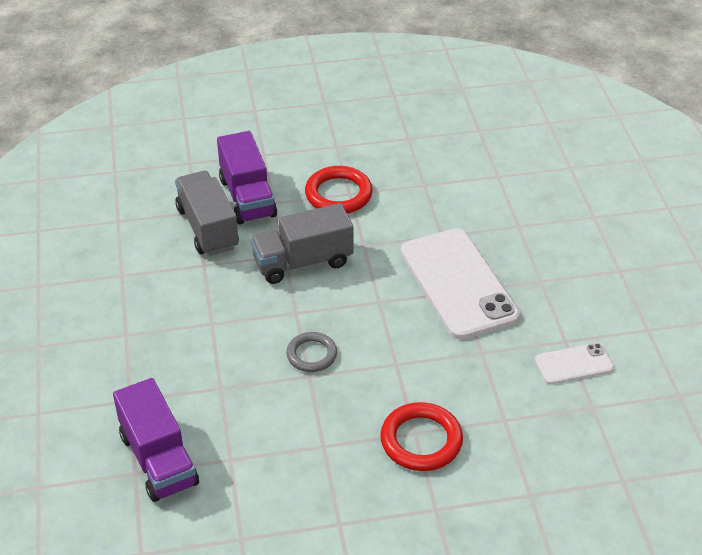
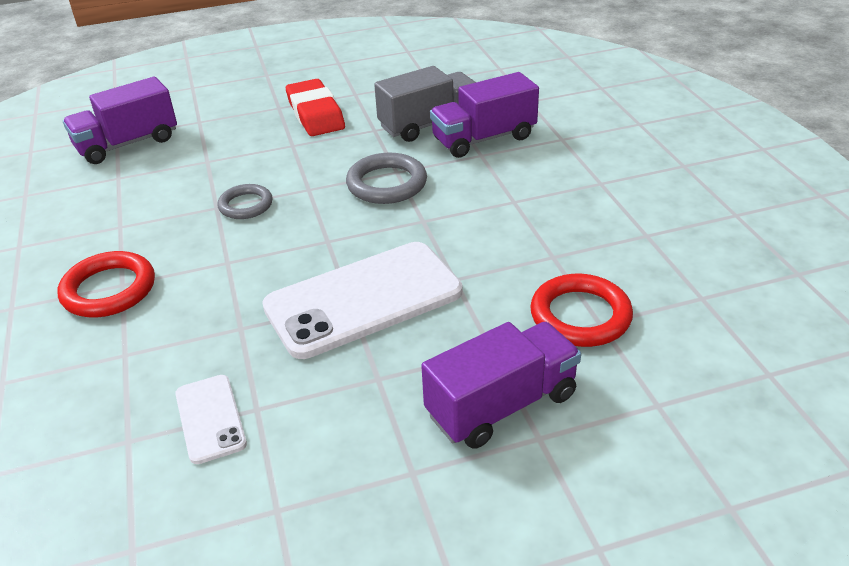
camera: 85 degrees right, 5 degrees down
(154, 305) = (315, 114): none -> red eraser
(302, 262) = (387, 184): grey truck -> grey ring
(338, 194) = (509, 194): red ring -> red ring (580, 316)
(567, 228) = (501, 405): none -> purple truck

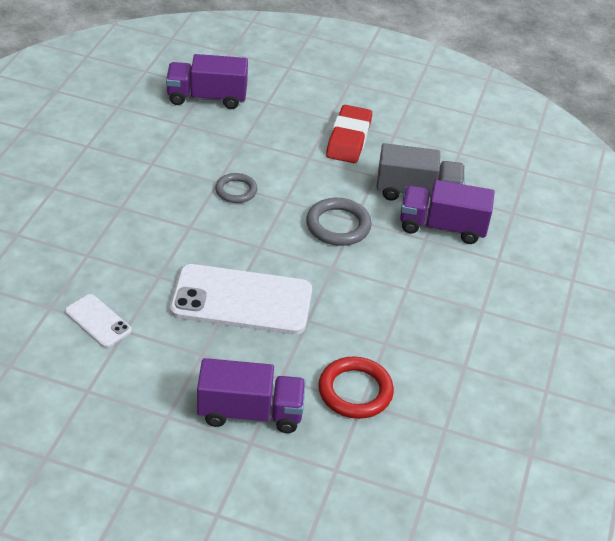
camera: 30 degrees right, 5 degrees up
(109, 289) = (111, 206): red ring -> none
(210, 418) = (98, 321): white phone -> white phone turned 60 degrees counterclockwise

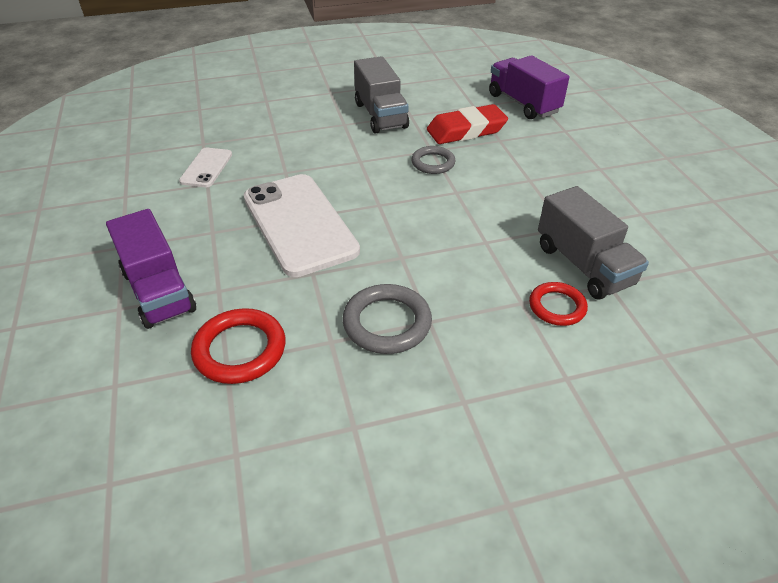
camera: 60 degrees right, 0 degrees up
(132, 180) = (380, 115): none -> grey truck
(338, 225) = (463, 235): grey ring -> grey ring (387, 323)
(348, 139) = (591, 190): red eraser -> red eraser (466, 130)
(442, 227) = (557, 307): purple truck -> red ring

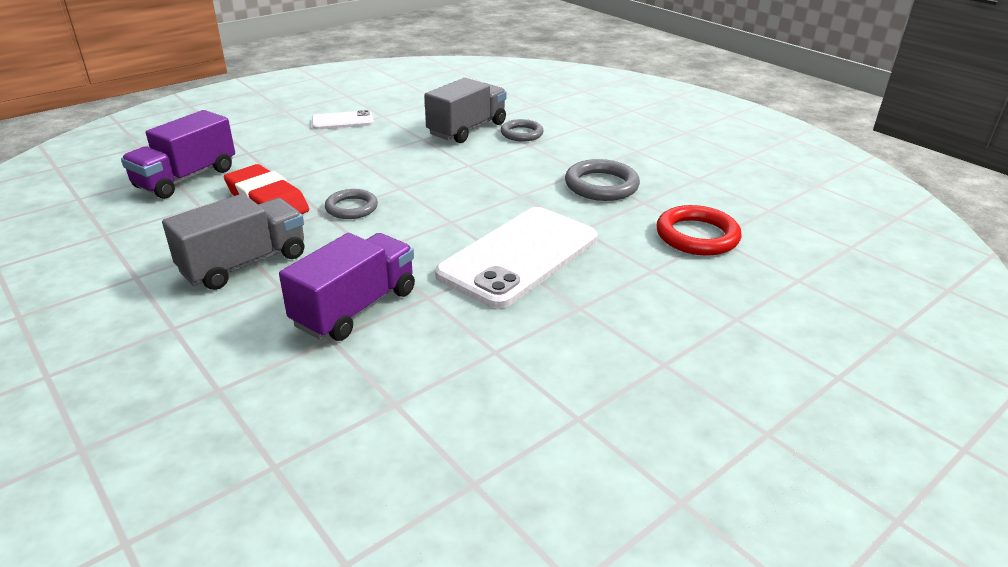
camera: 115 degrees left, 10 degrees down
(158, 291) = (691, 304): purple truck -> purple truck (355, 308)
(206, 168) = (459, 368): white phone -> white phone (342, 121)
(557, 307) = (521, 134): red ring -> grey ring

